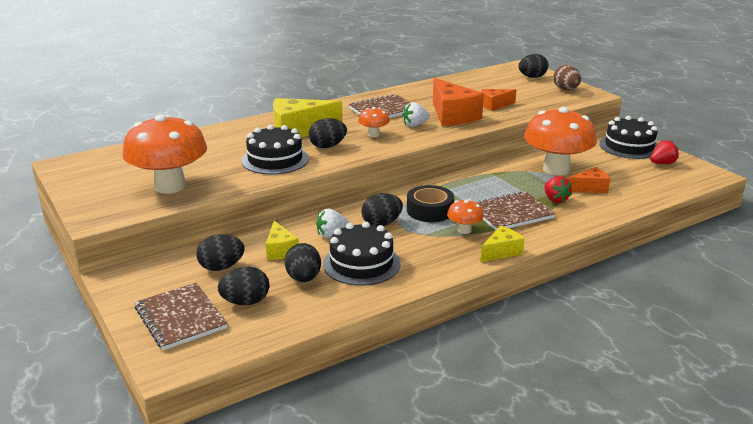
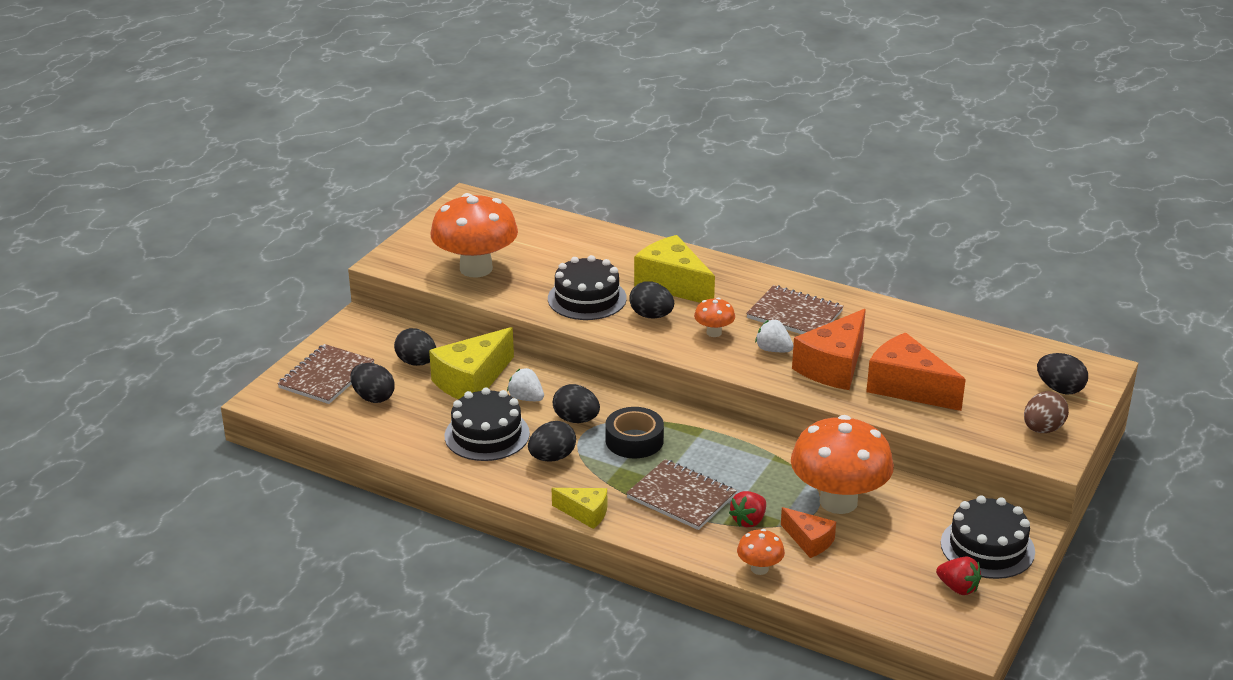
camera: 60 degrees right, 5 degrees up
(280, 250) = (472, 381): yellow cheese -> yellow cheese, size x1.80
(303, 278) = (434, 412): black egg -> black egg (552, 457)
(464, 230) = (610, 476): orange mushroom -> orange mushroom (759, 568)
(495, 105) = (907, 387): orange cheese -> orange cheese, size x1.80

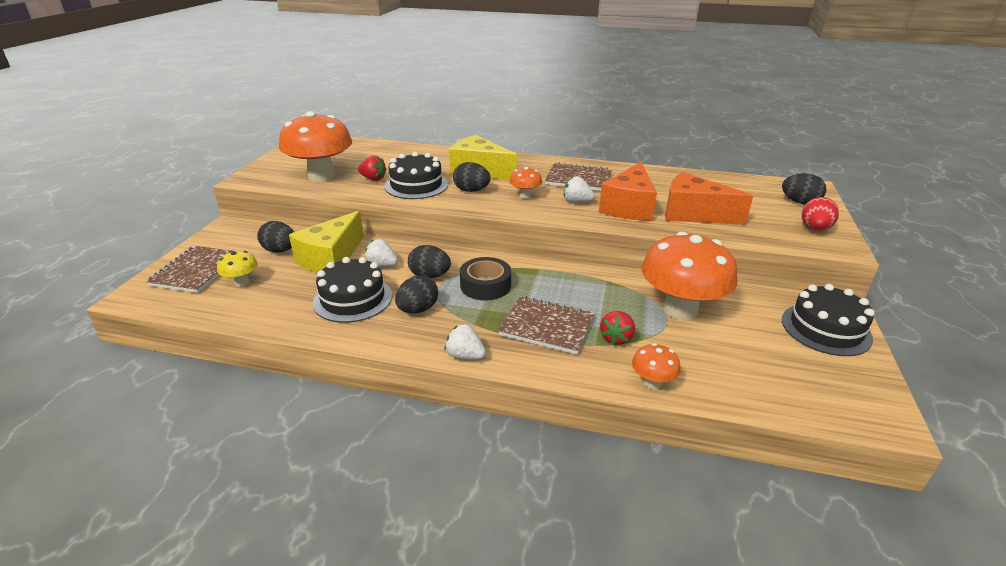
camera: 15 degrees left, 0 degrees up
(373, 397) = (242, 282): black egg -> yellow mushroom
(585, 513) = (465, 356): yellow cheese -> white strawberry
(809, 541) = (679, 348): orange cheese -> none
(958, 588) = (834, 370): red strawberry -> red strawberry (373, 179)
(1042, 429) = (814, 229): brown egg -> red egg

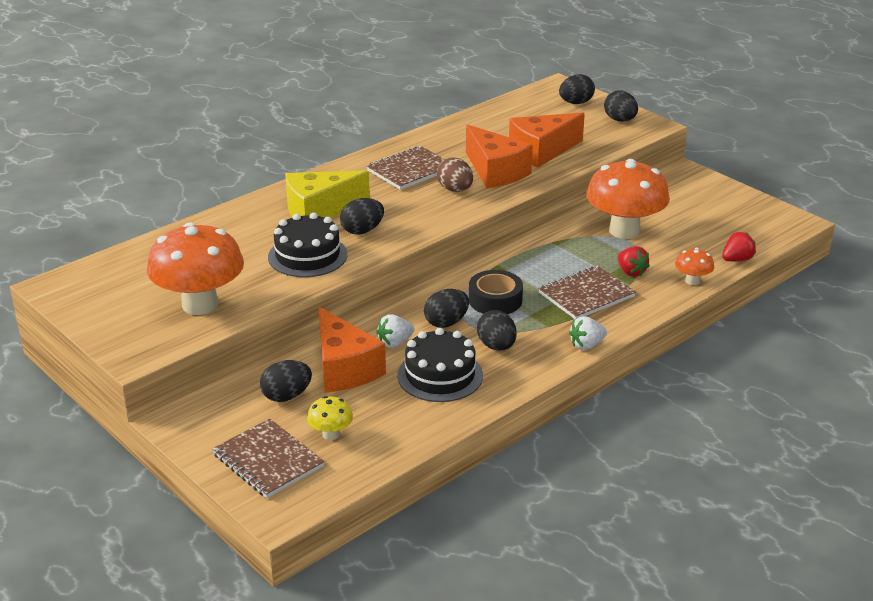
camera: 55 degrees left, 0 degrees up
(331, 258) = (344, 368): yellow cheese -> orange cheese
(373, 179) = (254, 275): red strawberry -> red strawberry (737, 259)
(525, 196) = (411, 209): orange mushroom -> none
(576, 202) = (455, 190): white strawberry -> brown egg
(814, 229) = (620, 120): red egg -> black egg
(825, 329) = (701, 190): black cake -> none

